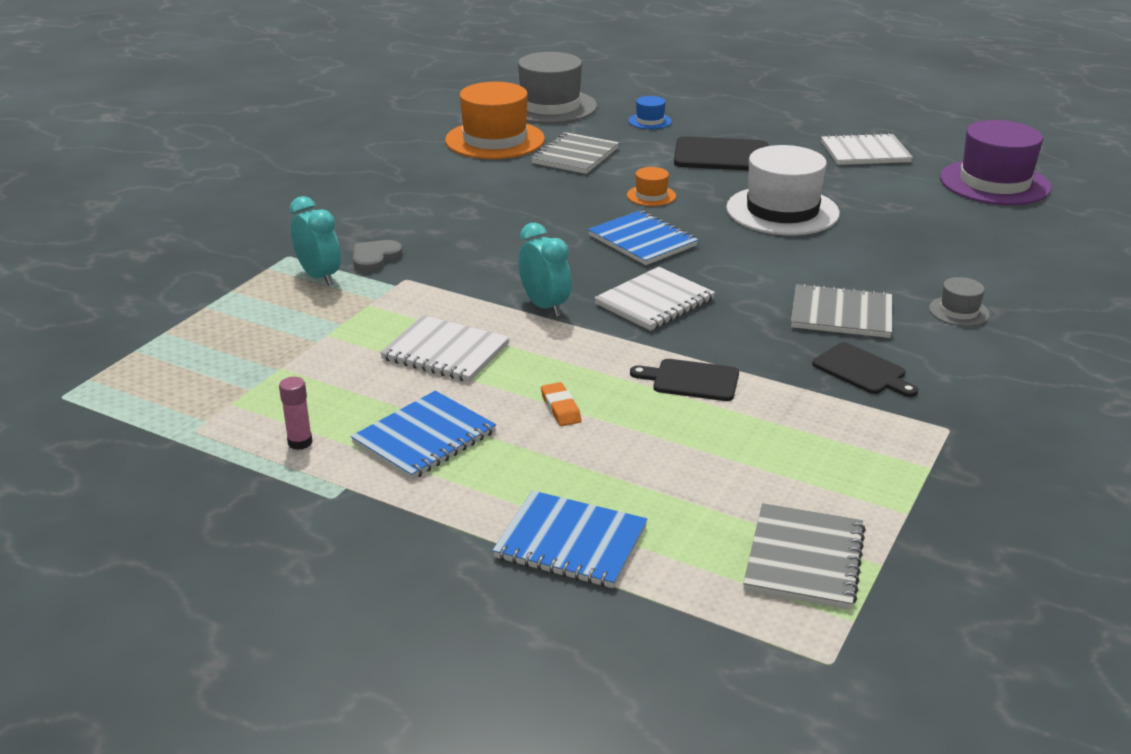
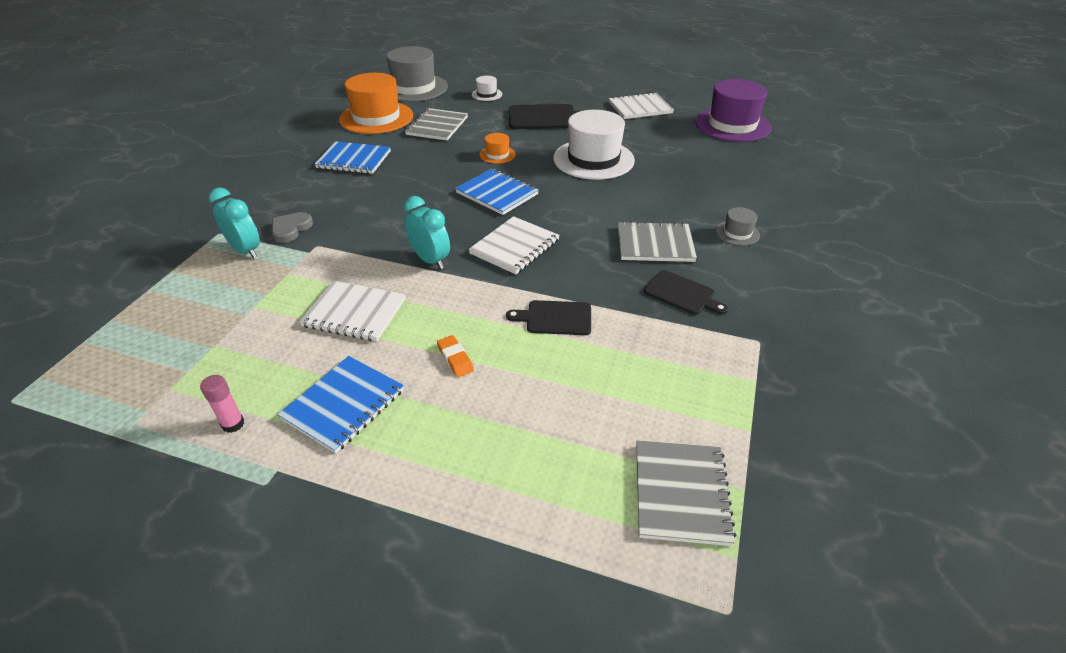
camera: 10 degrees left, 10 degrees up
(571, 542) = (482, 504): blue notebook -> blue notebook (354, 159)
(650, 121) = (487, 94): blue hat -> white hat

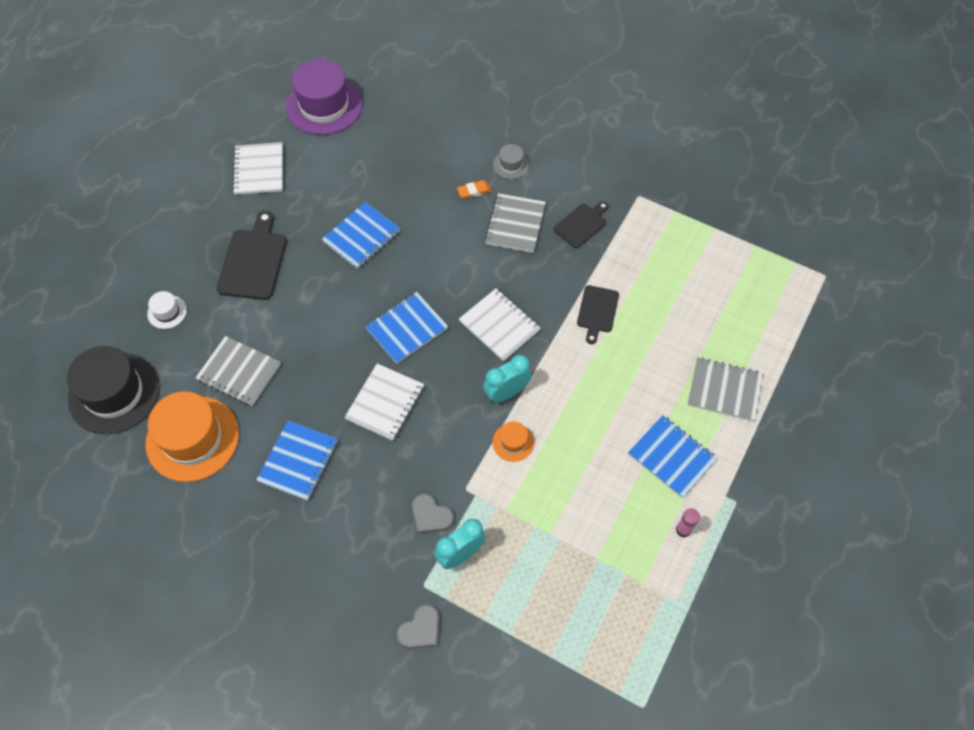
camera: 80 degrees left, 20 degrees up
(175, 236) = (420, 629): none -> grey heart
(354, 313) = (570, 453): white notebook -> white notebook (385, 403)
(414, 88) = (114, 393): grey hat -> black hat
(455, 359) = (633, 382): orange eraser -> orange eraser (474, 191)
(497, 154) = (327, 319): orange hat -> orange hat (513, 442)
(593, 159) = (361, 236): white hat -> blue notebook
(680, 493) = (756, 276): grey notebook -> grey notebook (724, 390)

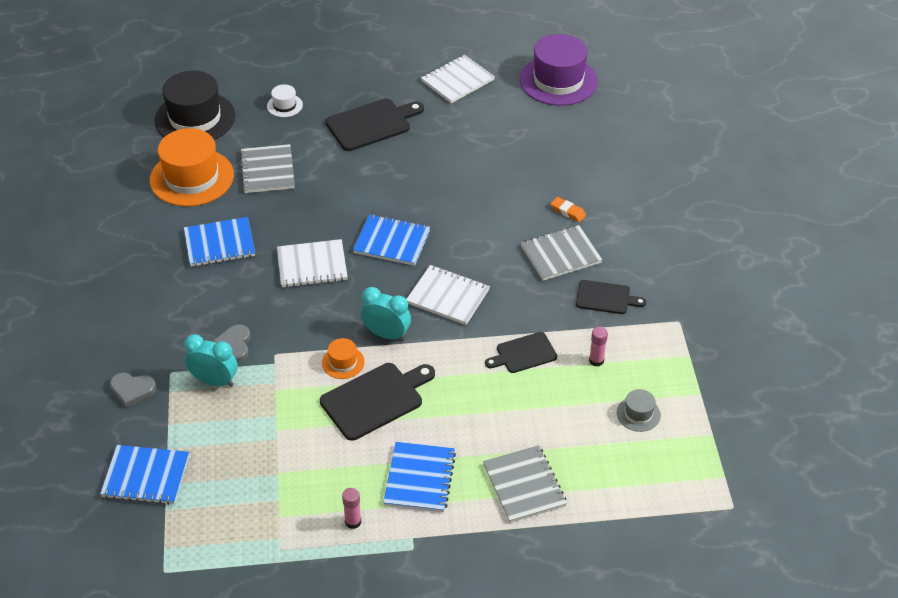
camera: 55 degrees right, 15 degrees down
(361, 236) = (453, 169): blue notebook -> blue notebook (146, 476)
(499, 326) = (448, 297): white notebook -> white notebook turned 75 degrees counterclockwise
(511, 165) = (620, 220): grey hat -> grey hat (638, 414)
(570, 441) = (375, 399): none -> black cutting board
(638, 270) = (596, 360): none -> pink glue stick

